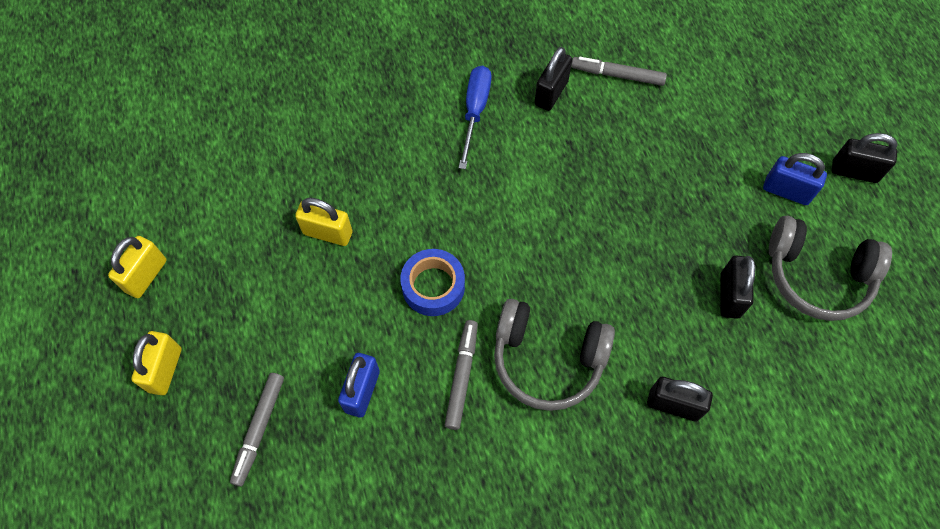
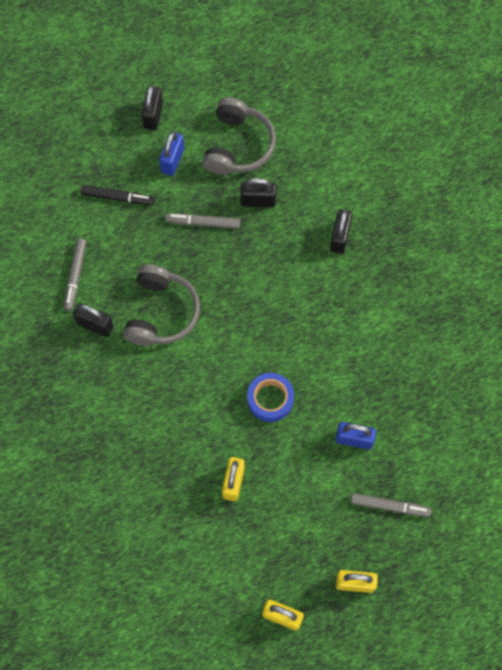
camera: 95 degrees left, 5 degrees up
(462, 376) = (335, 373): grey marker -> grey marker (203, 223)
(475, 111) = (116, 382): blue screwdriver -> none
(547, 359) = (317, 317): grey headphones -> grey headphones (161, 312)
(727, 124) = (117, 197): none -> black marker

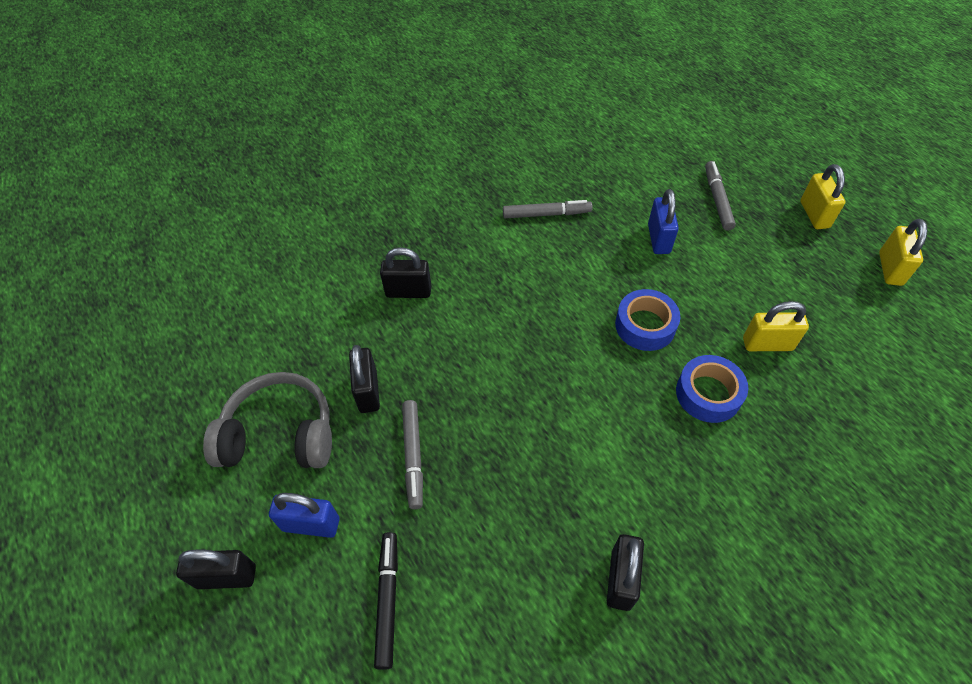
camera: 100 degrees left, 15 degrees down
(75, 276) = (545, 637): grey marker -> grey marker (546, 214)
(161, 312) = (569, 482): grey headphones -> none
(203, 423) = (708, 394): none -> blue tape

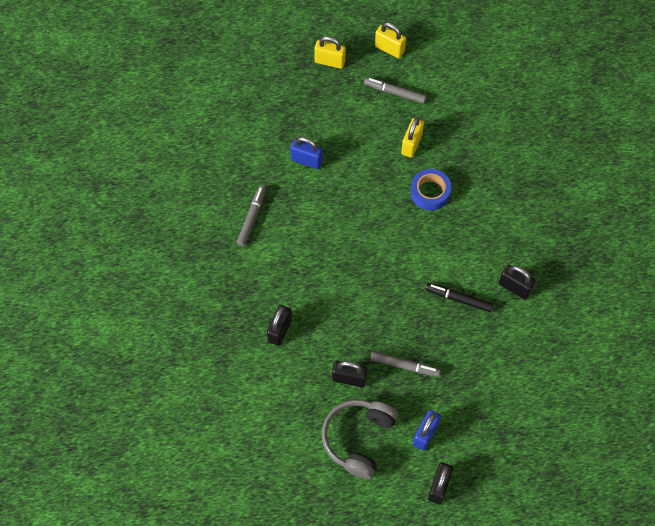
camera: 70 degrees left, 10 degrees up
(388, 600) = (483, 405): black marker -> black marker (458, 299)
(645, 325) = (370, 202): blue tape -> none
(717, 199) = (290, 108): grey marker -> grey marker (394, 92)

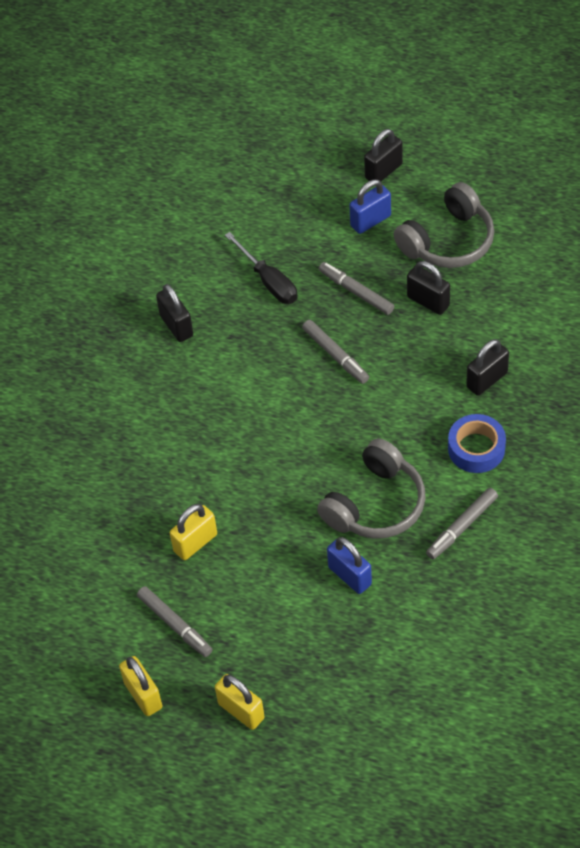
camera: 150 degrees left, 10 degrees down
(313, 212) = (375, 504): none -> grey headphones
(392, 308) = (335, 355): none -> grey marker
(430, 192) = (209, 471): blue tape -> blue tape (476, 448)
(458, 299) = (250, 337): black marker -> none
(471, 349) = (268, 281): none -> black screwdriver

